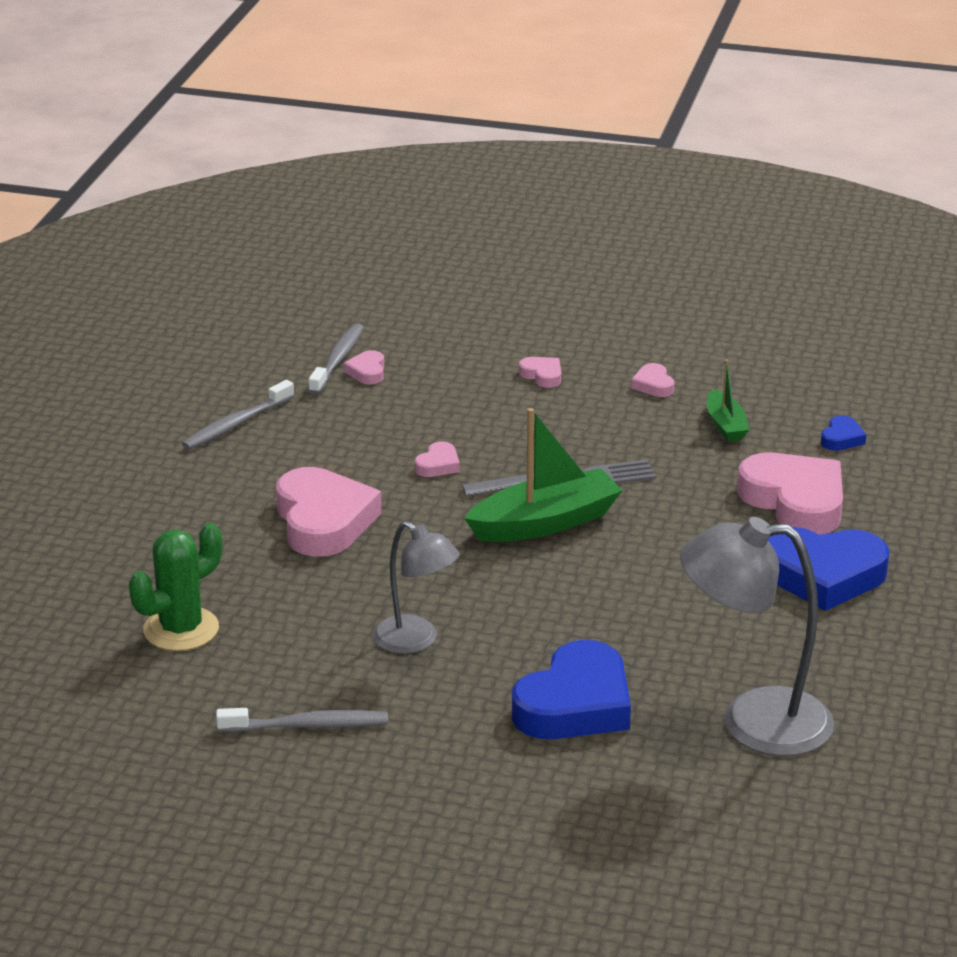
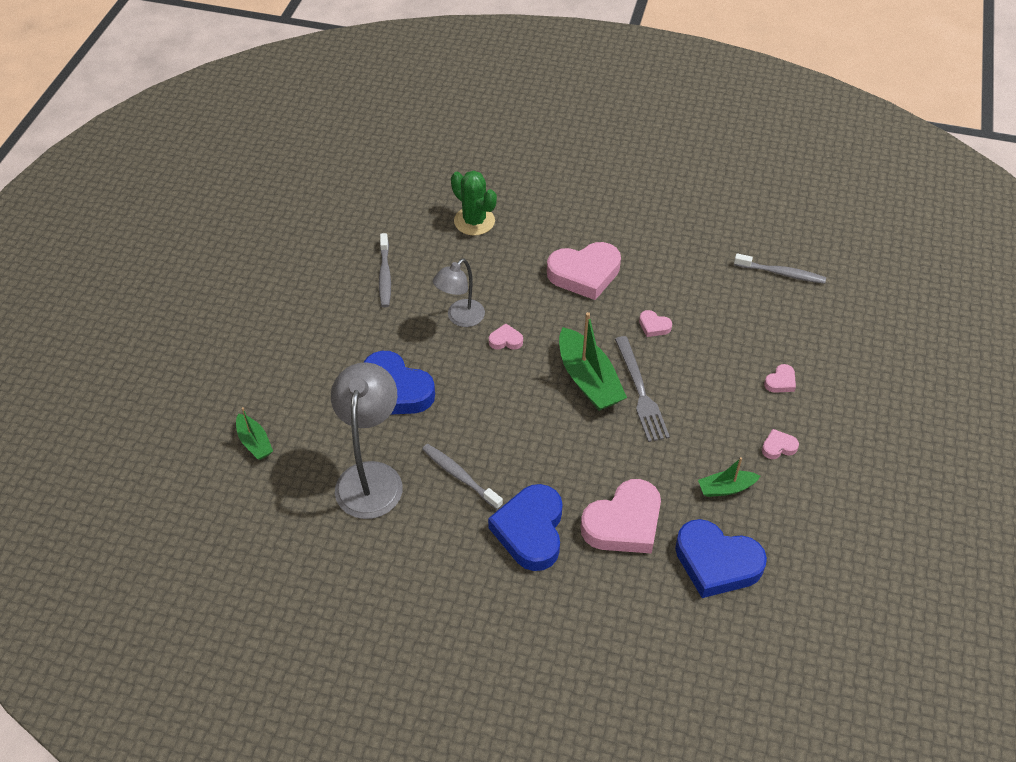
camera: 90 degrees right, 20 degrees up
(236, 424) = (692, 230): grey toothbrush -> grey toothbrush (460, 476)
(367, 372) = (768, 288): pink heart -> pink heart (505, 340)
(699, 853) = (254, 442): none -> green boat
(841, 438) = (716, 562): blue heart -> blue heart, size x2.28

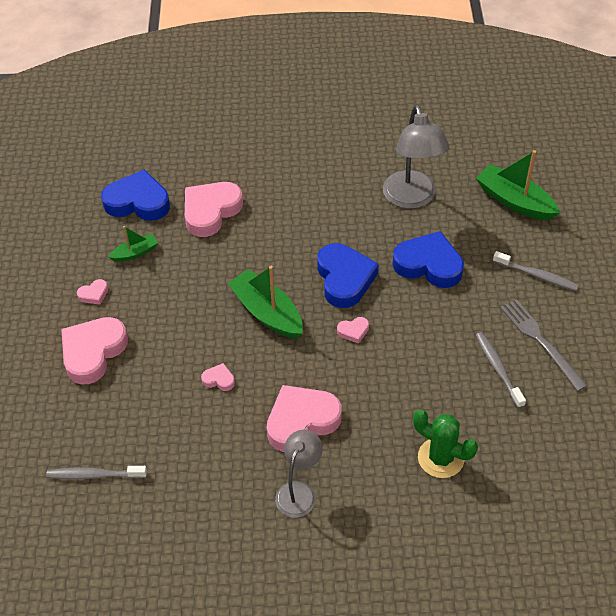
camera: 165 degrees right, 0 degrees up
(254, 442) = (514, 201): green boat -> green boat, size x1.83
(460, 318) = (404, 342): grey lamp -> grey lamp (299, 492)
(460, 476) = (345, 214): grey toothbrush -> grey toothbrush (537, 275)
(530, 531) = (278, 191): blue heart -> blue heart (344, 279)
(640, 392) = (218, 313): grey fork -> grey fork (540, 341)
(780, 382) = (93, 352): pink heart -> pink heart, size x2.28

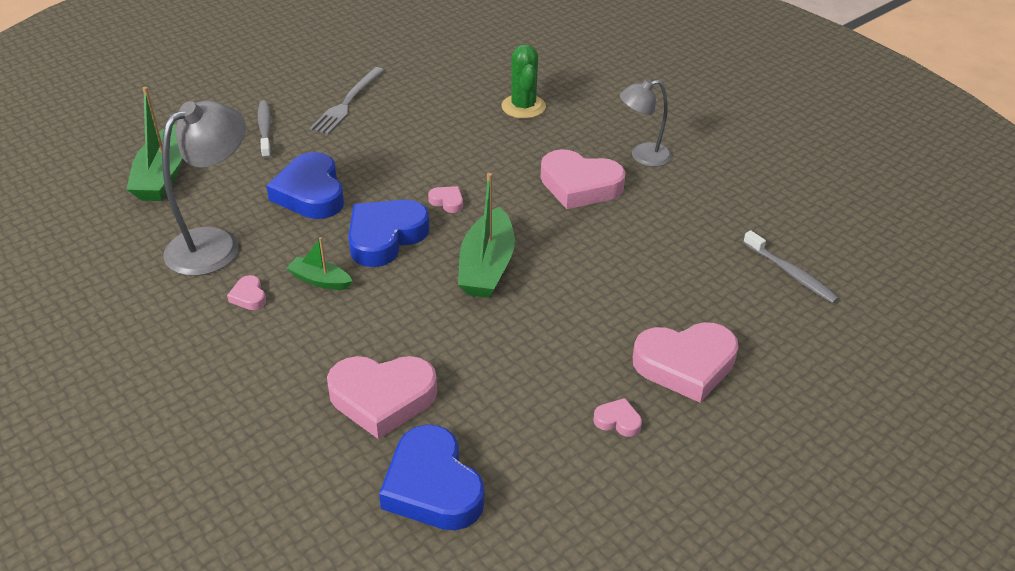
camera: 130 degrees left, 10 degrees down
(135, 253) = (519, 426): green boat -> green boat (320, 280)
(219, 379) = (601, 255): pink heart -> pink heart (249, 296)
(498, 369) = (402, 112): grey toothbrush -> none

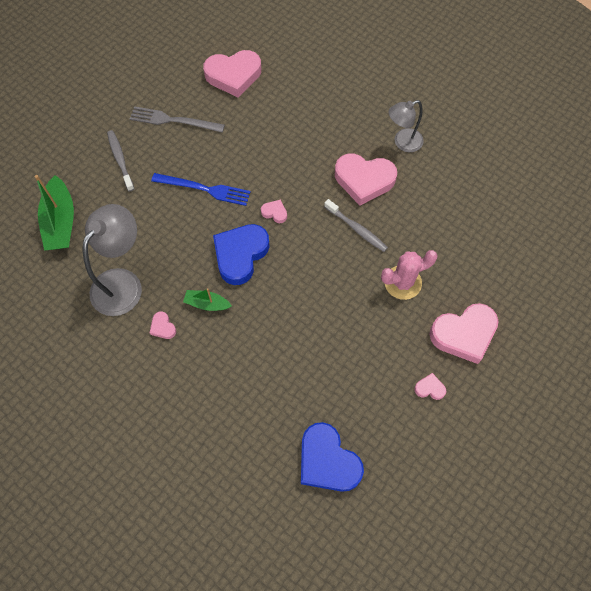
camera: 10 degrees left, 25 degrees up
(311, 193) = (175, 221): blue heart -> none
(347, 103) = (173, 120): grey fork -> grey fork turned 90 degrees clockwise
(362, 168) = (204, 189): none -> blue fork
(382, 398) = (278, 398): pink heart -> pink heart (233, 75)
(487, 266) = (317, 270): green boat -> none
(523, 107) = (306, 103): green cactus -> none
(607, 295) = (402, 282): none -> pink cactus
(791, 273) = (520, 241): grey toothbrush -> grey toothbrush (356, 229)

